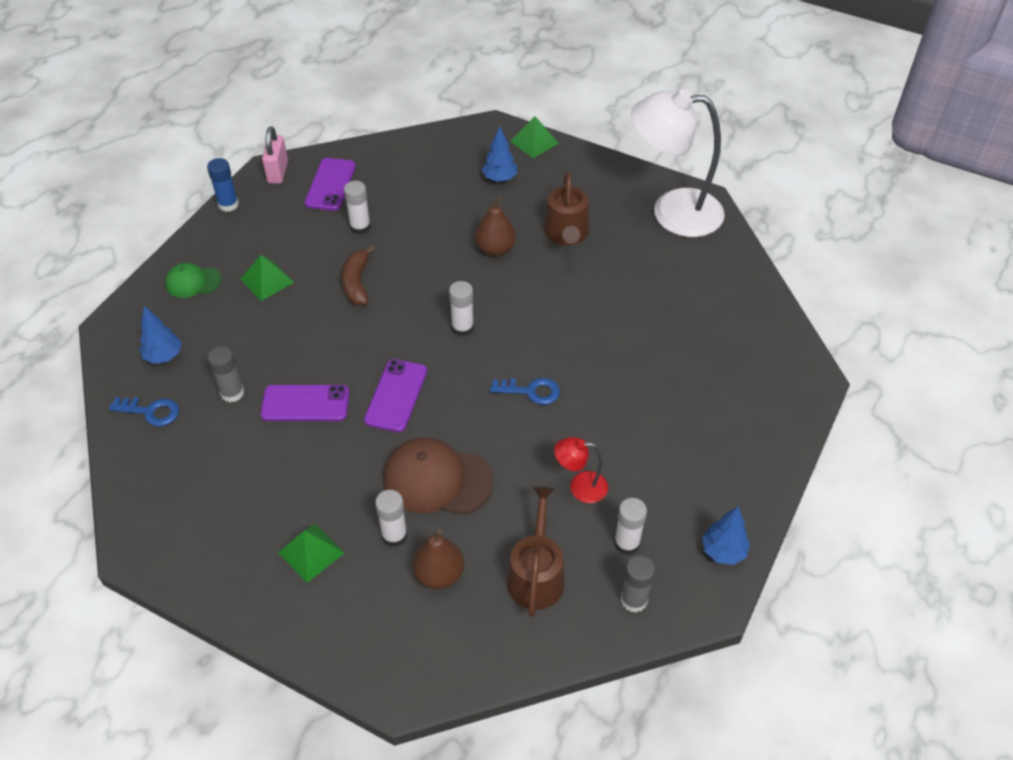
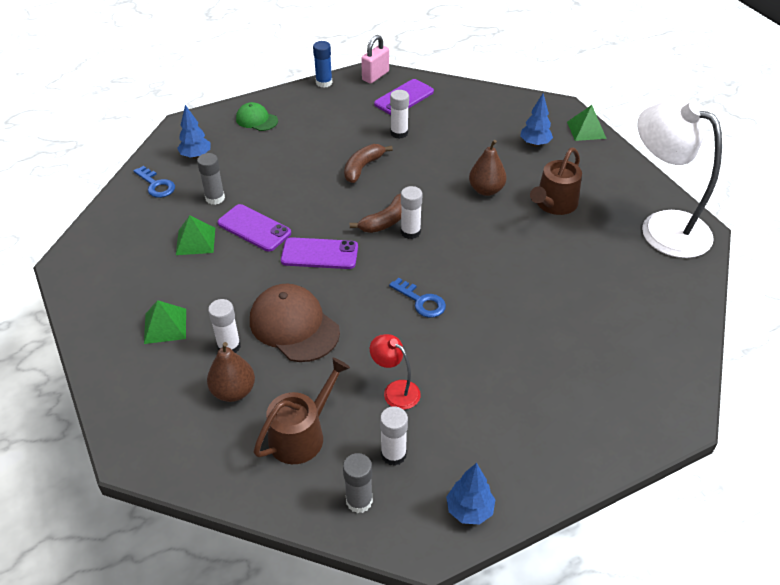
camera: 35 degrees right, 5 degrees down
(267, 280) = (304, 139): green pyramid -> green pyramid (195, 241)
(396, 395) = (319, 254): purple phone -> purple phone turned 45 degrees clockwise
(430, 328) = (386, 221): none -> brown banana

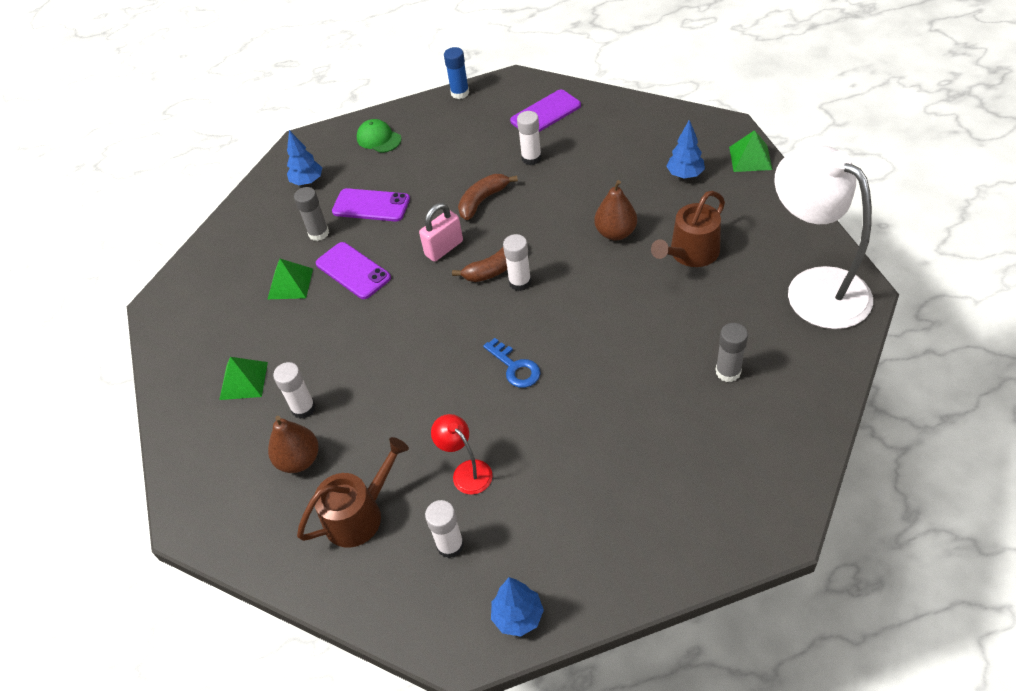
camera: 15 degrees right, 5 degrees up
(156, 185) = (261, 216): blue key -> none
(294, 326) = (374, 388): brown cap -> none
(319, 254) = (416, 305): purple phone -> purple phone (371, 206)
(359, 501) = (404, 595): grey glue stick -> grey glue stick (728, 372)
(375, 76) = (519, 85): pink padlock -> pink padlock (444, 248)

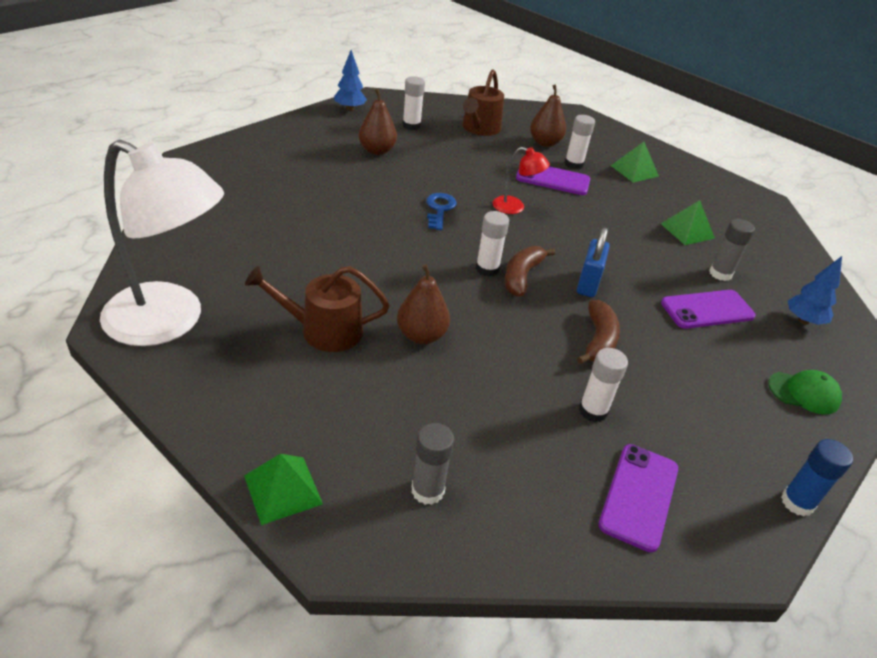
camera: 140 degrees right, 10 degrees down
(353, 271) = (648, 249): purple phone -> purple phone (553, 179)
(444, 248) = (588, 284): pink padlock -> blue padlock
(466, 471) = (428, 153): red lamp -> red lamp (515, 207)
(515, 367) = (439, 209): blue key -> blue key turned 75 degrees clockwise
(530, 493) = (377, 151): none -> brown pear
(685, 175) = (372, 434): blue tree -> none
(690, 253) = (323, 330): brown watering can -> brown watering can turned 105 degrees counterclockwise
(728, 372) = (251, 236): grey glue stick -> grey glue stick (427, 490)

